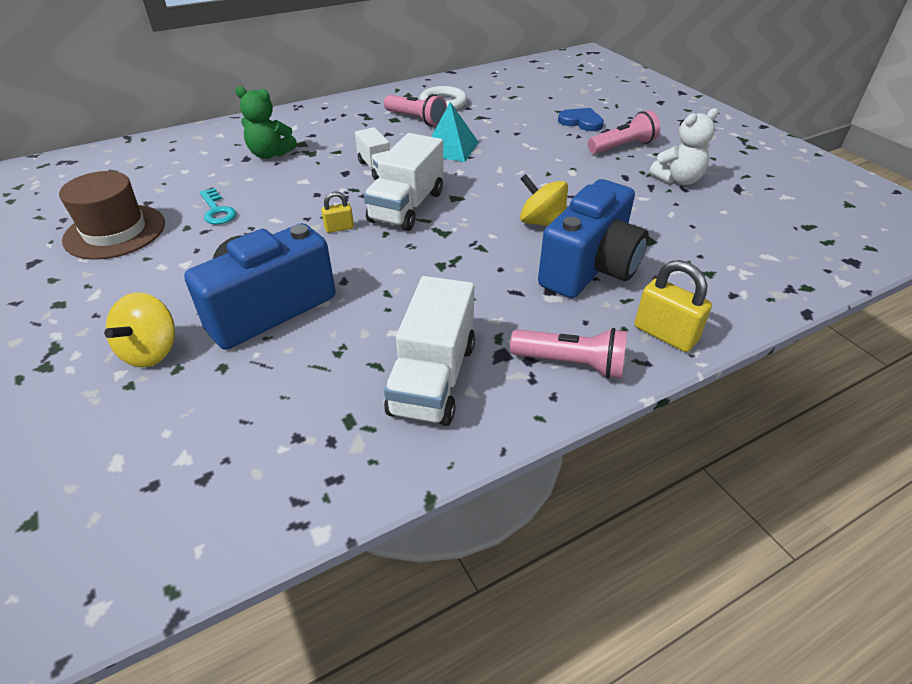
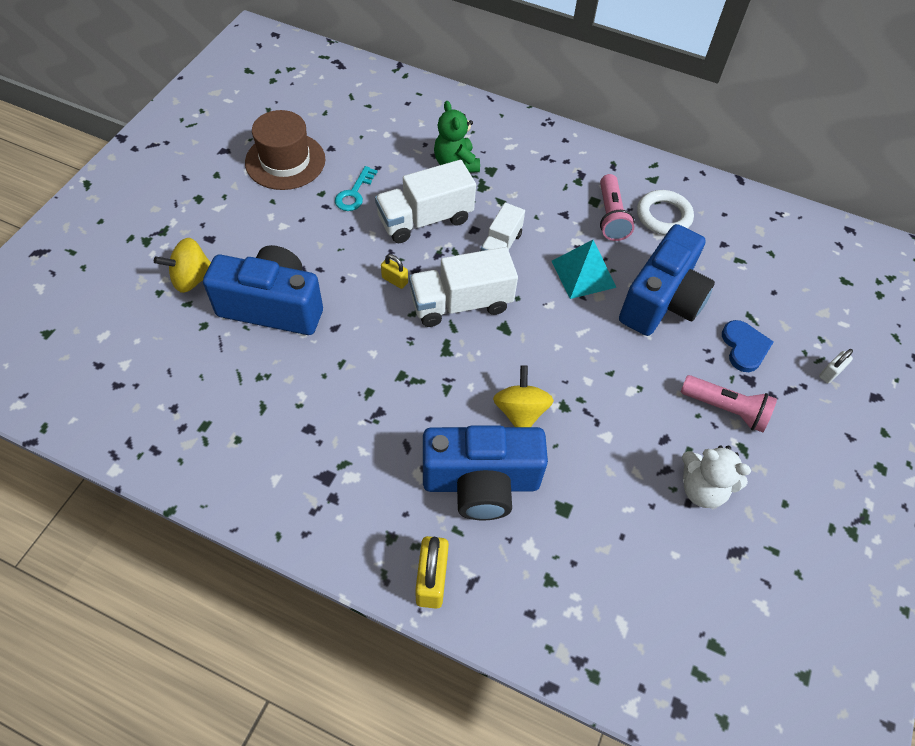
camera: 50 degrees right, 15 degrees up
(433, 378) = (272, 448): white truck -> white truck (425, 219)
(511, 132) = (661, 301): none -> blue camera
(571, 363) = (348, 528): pink flashlight -> none
(629, 106) = (830, 373): none -> white padlock

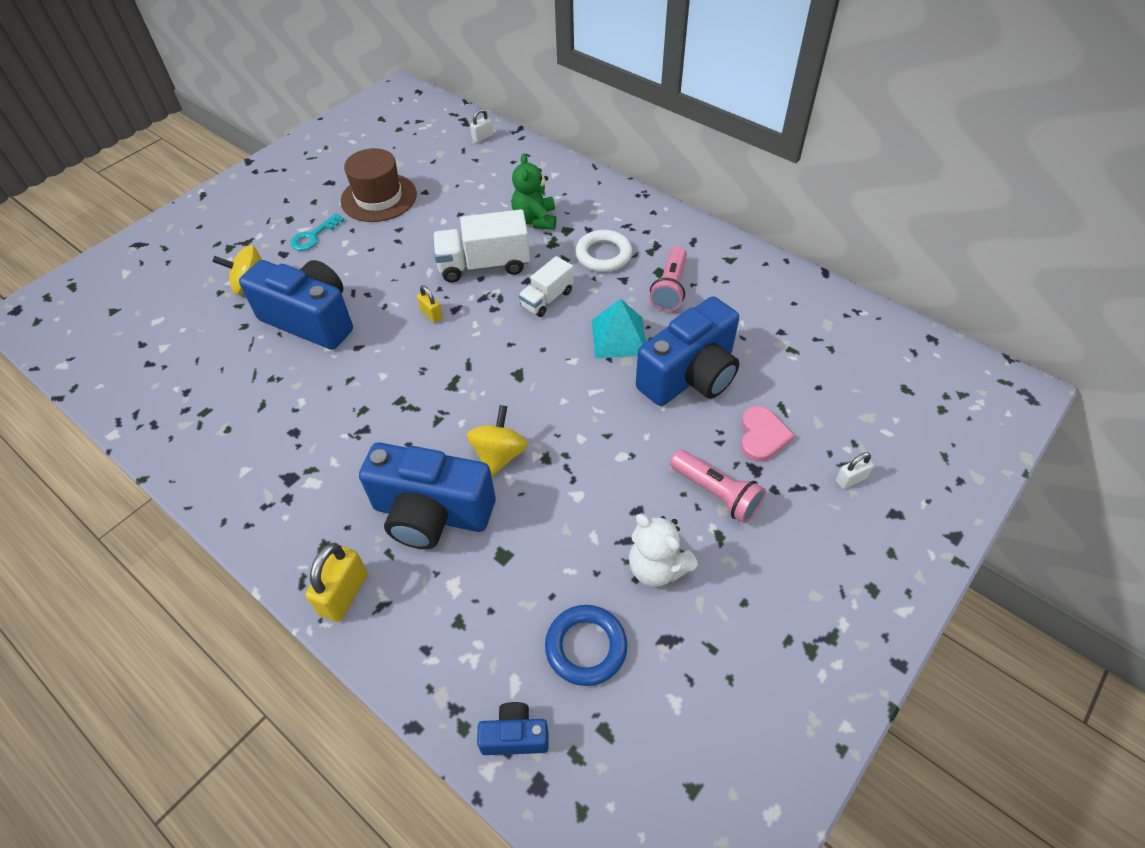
camera: 20 degrees right, 5 degrees down
(354, 193) = (428, 233): turquoise key -> turquoise key (313, 236)
(365, 79) = (482, 137): none -> white padlock
(461, 303) = (485, 345): white truck -> none
(642, 671) = (515, 736): none -> blue camera
(663, 216) = (726, 295): white ring -> white ring (603, 255)
(670, 576) = (586, 647): none -> blue ring
(744, 347) = (762, 436): blue heart -> pink heart

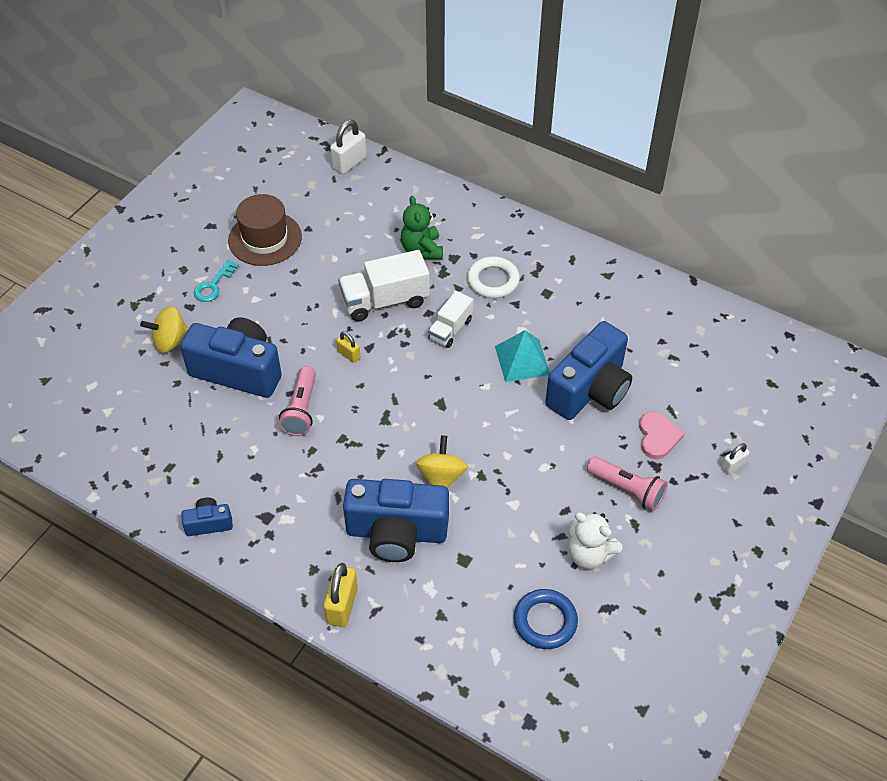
camera: 10 degrees left, 0 degrees up
(482, 137) = (349, 163): white padlock -> white padlock, size x1.75
(515, 736) = (504, 691): blue camera -> blue camera (209, 523)
(670, 288) = (559, 309): pink flashlight -> pink flashlight (301, 409)

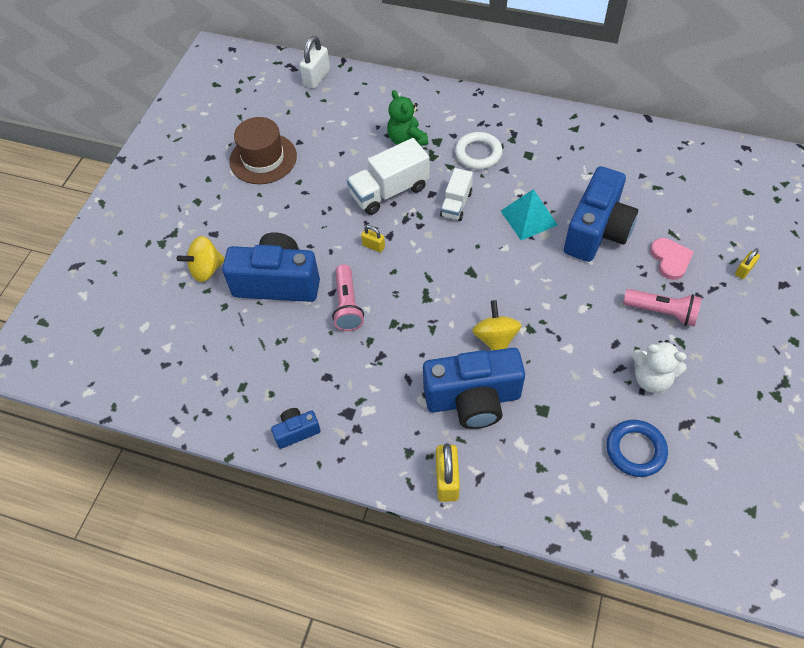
camera: 10 degrees left, 5 degrees up
(213, 285) = (229, 210): turquoise key -> none
(733, 466) = (743, 270): white padlock -> yellow padlock

